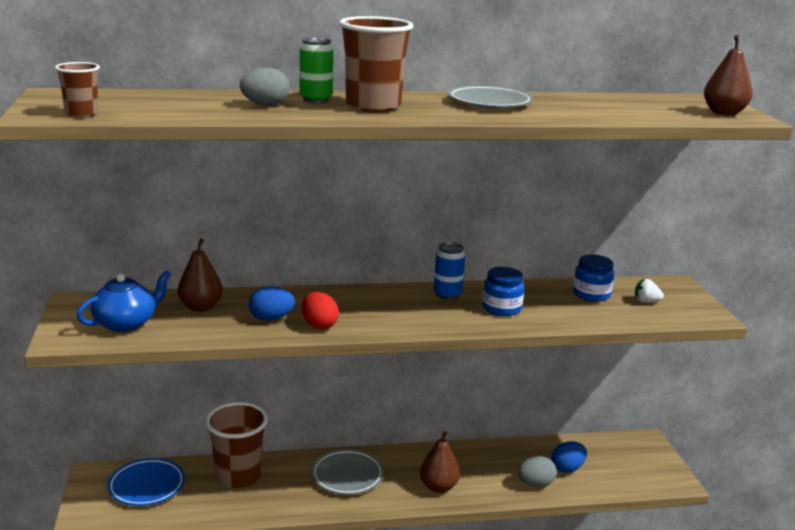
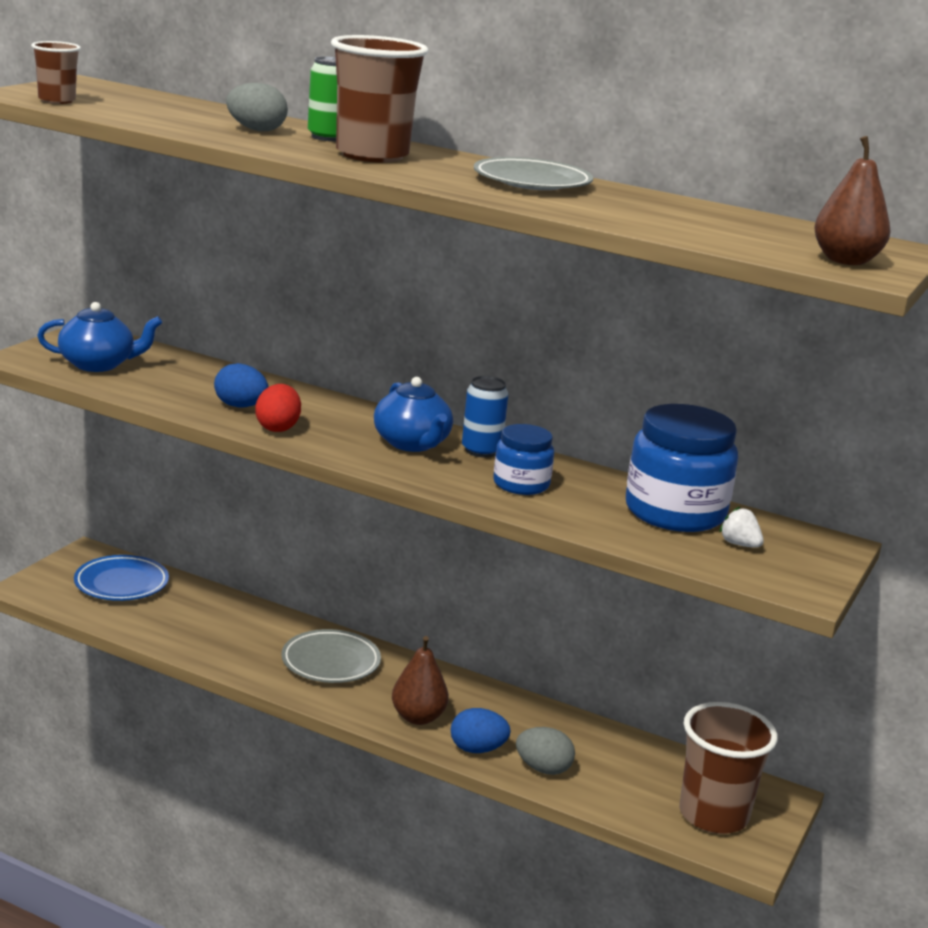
camera: 35 degrees right, 0 degrees up
(201, 307) = (190, 375): brown pear -> none
(238, 476) = (218, 613): brown cup -> brown cup (713, 815)
(407, 305) = (412, 443): none -> blue teapot
(567, 468) = (611, 773): blue egg -> blue egg (477, 749)
(591, 294) = (675, 512): blue jar -> blue jar, size x1.76

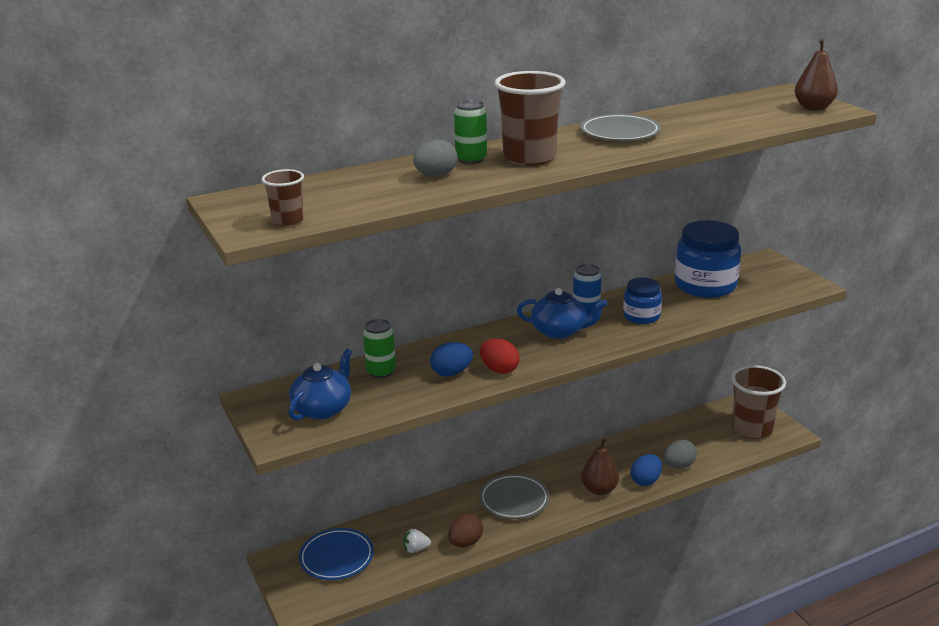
camera: 50 degrees left, 5 degrees up
(201, 374) = (381, 372): none -> green can
(219, 652) = (465, 543): none -> brown egg
(739, 544) = (753, 282): white strawberry -> white strawberry (416, 549)

